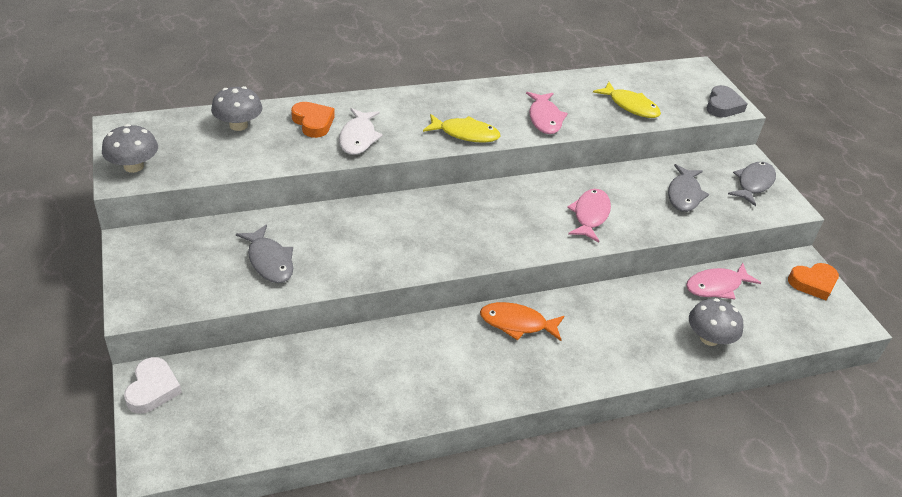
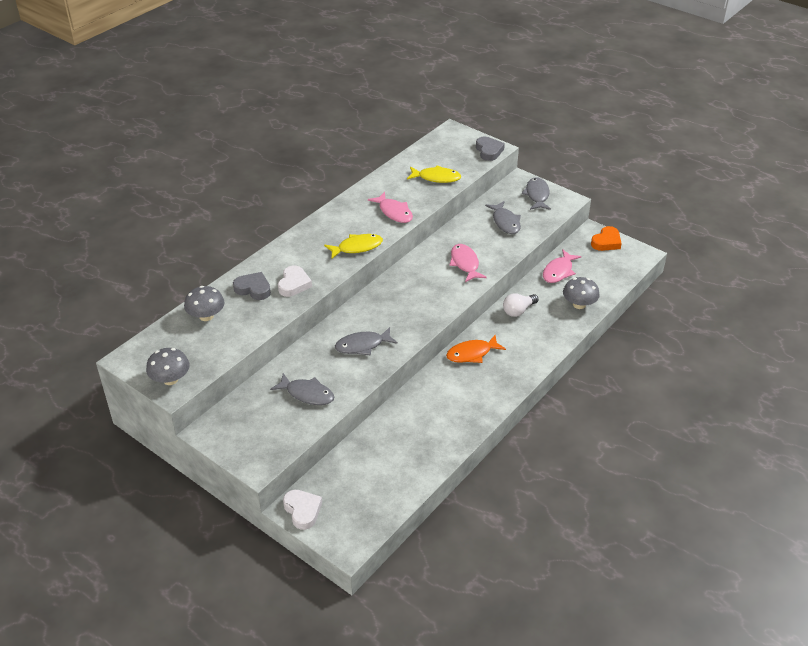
camera: 30 degrees left, 0 degrees up
(313, 122) = (253, 289): orange heart -> grey heart
(358, 138) = (294, 284): white fish -> white heart
(382, 243) = (362, 345): none -> grey fish
(622, 305) = (518, 311): none -> white light bulb

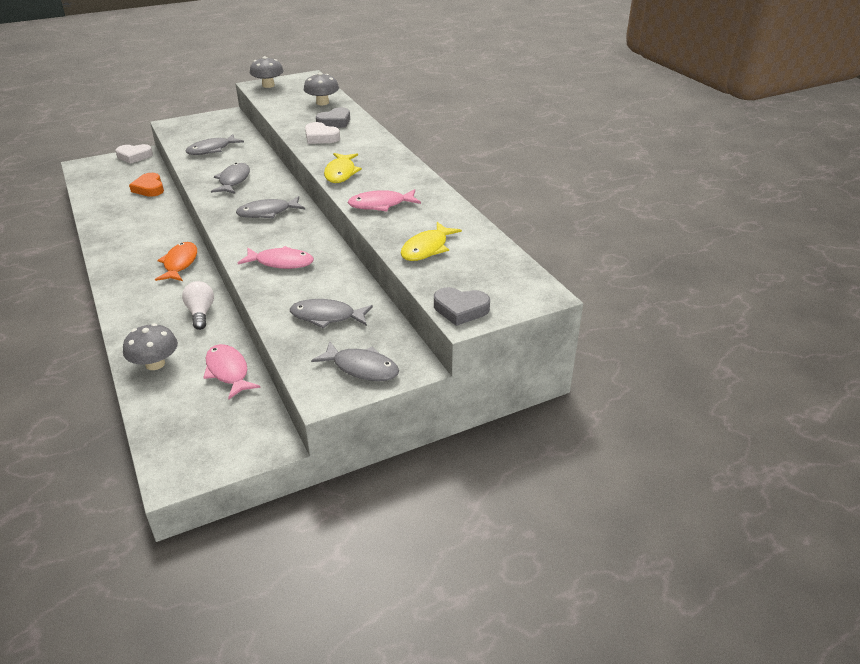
camera: 115 degrees right, 5 degrees down
(403, 300) = (267, 212): none -> grey fish
(606, 242) = (237, 448): orange heart -> orange heart (149, 188)

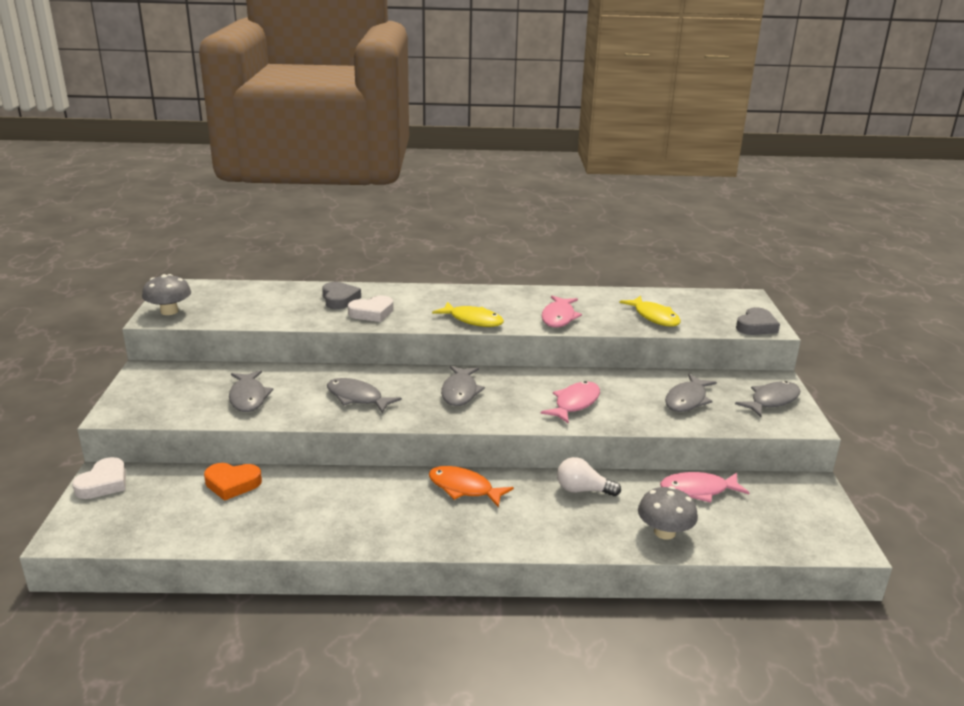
camera: 65 degrees left, 10 degrees down
(322, 103) = (274, 295): grey mushroom -> none

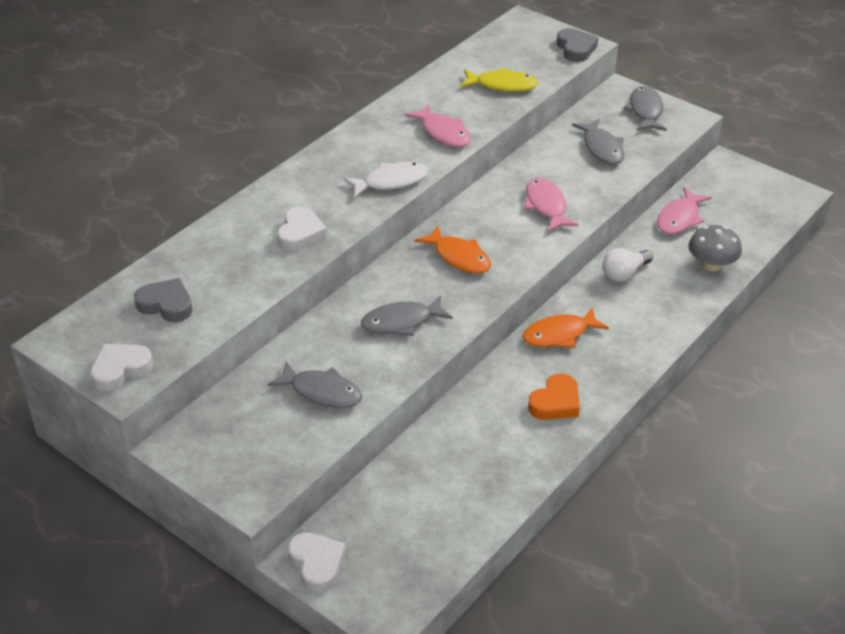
camera: 50 degrees left, 15 degrees up
(169, 311) = (120, 370): grey mushroom -> white heart
(232, 484) = (411, 472): orange heart -> orange heart (555, 402)
(339, 299) = (241, 240): grey heart -> grey heart (166, 304)
(460, 392) = (459, 257): grey fish -> orange fish
(473, 320) = (391, 181): yellow fish -> white fish

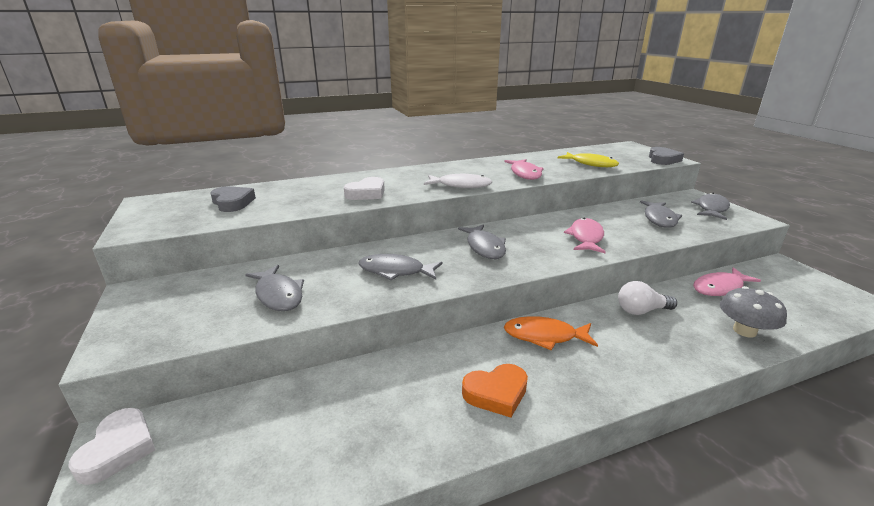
camera: 30 degrees right, 15 degrees down
(120, 370) = (147, 223): white heart -> none
(459, 257) = (484, 247): orange fish -> grey fish

